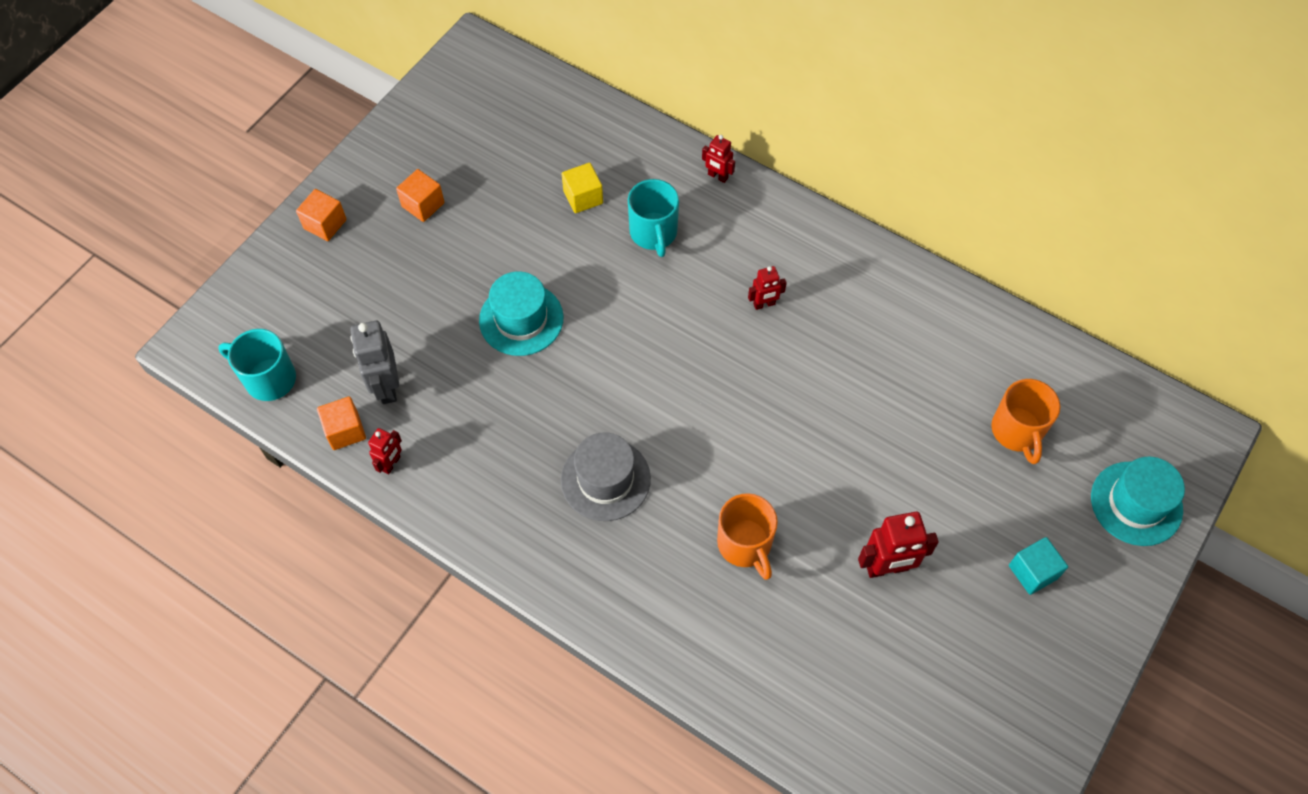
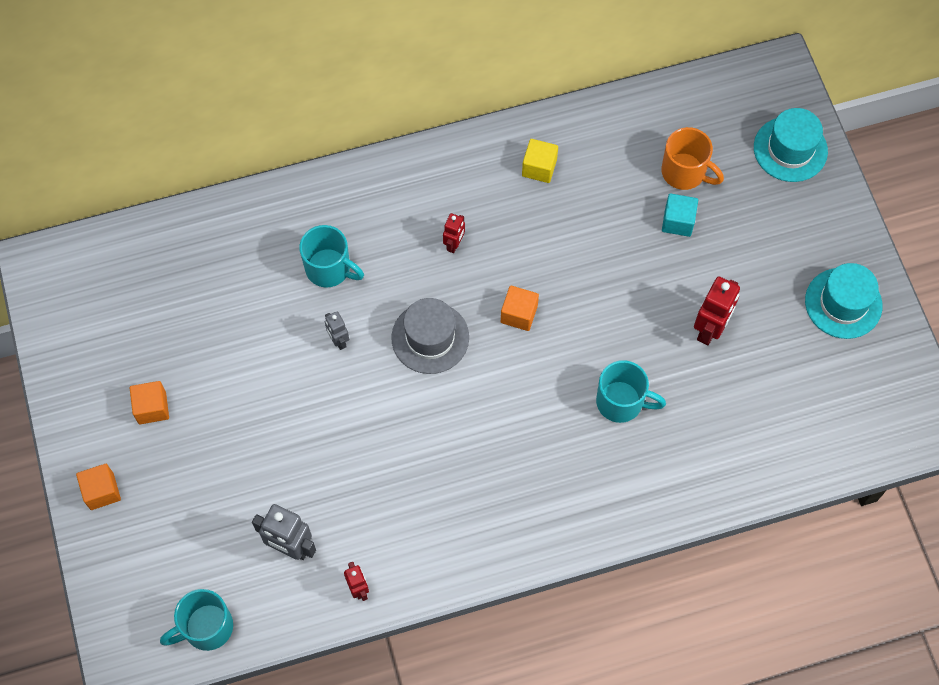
camera: 50 degrees left, 5 degrees up
(345, 431) = (302, 602): orange cube -> orange cube (519, 314)
(521, 319) = (318, 412): turquoise hat -> turquoise hat (843, 303)
(583, 197) = (253, 292): yellow cube -> yellow cube (539, 168)
(597, 286) = (338, 340): none -> grey robot
(605, 479) = (497, 453): grey hat -> grey hat (430, 338)
(717, 176) = (322, 189): red robot -> none
(745, 545) = (621, 402): orange mug -> turquoise mug
(1033, 572) = (784, 247): turquoise cube -> turquoise cube (678, 221)

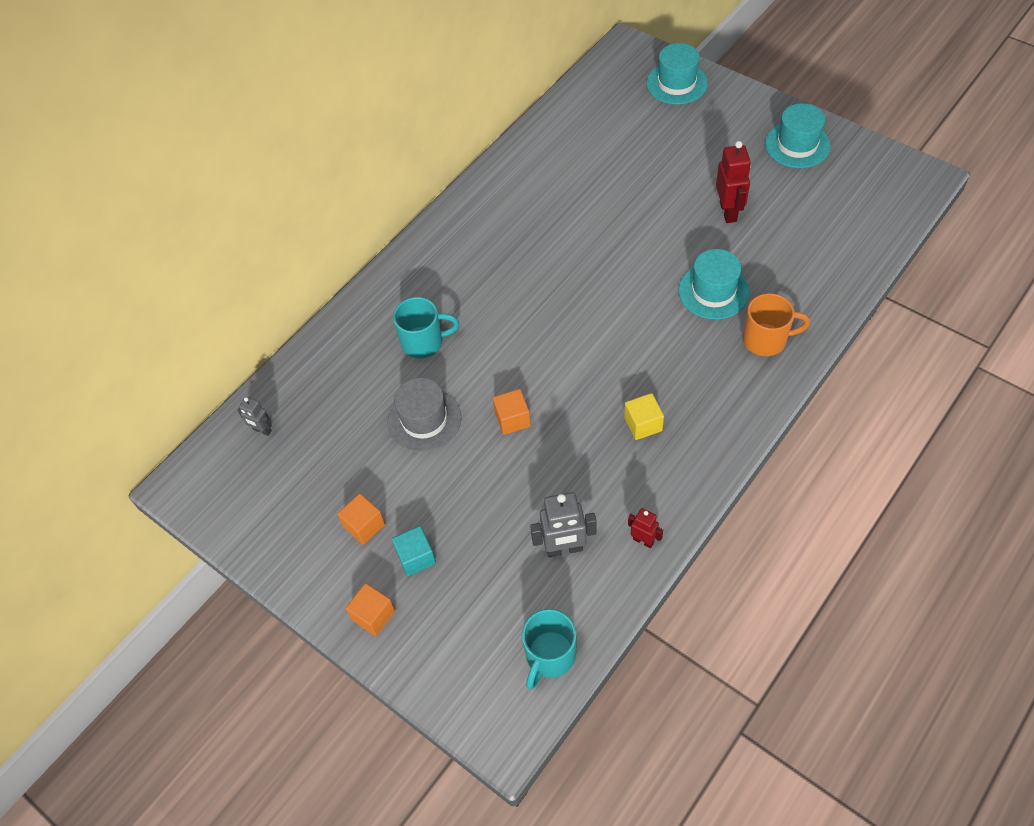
camera: 30 degrees left, 10 degrees down
(338, 340) = (473, 384): grey robot -> grey robot (262, 430)
(430, 338) = (540, 338): grey hat -> grey hat (424, 420)
(454, 244) = (503, 270): red robot -> none
(519, 314) = (590, 284): orange cube -> orange cube (512, 419)
(539, 168) = (520, 190): yellow cube -> yellow cube (643, 424)
(621, 402) = (713, 291): turquoise mug -> turquoise hat
(678, 221) = (645, 164): turquoise cube -> turquoise cube (416, 557)
(685, 172) = (622, 135): orange mug -> orange mug (766, 340)

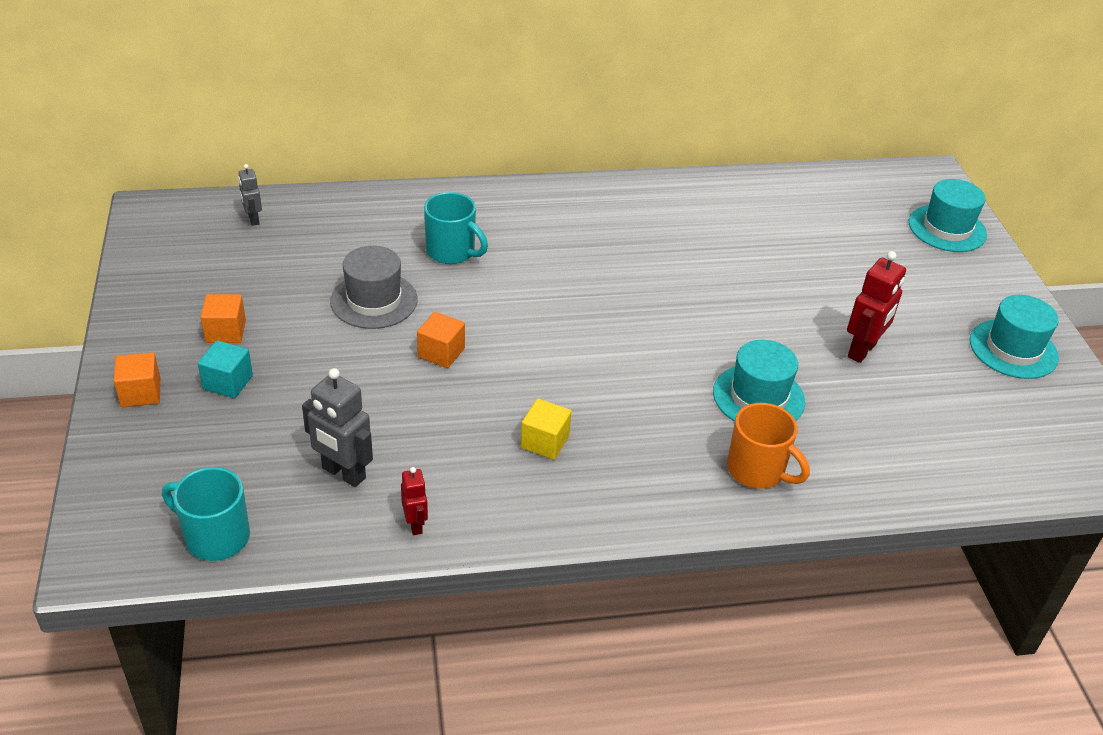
camera: 35 degrees right, 15 degrees down
(550, 656) = (215, 537): turquoise mug -> turquoise mug turned 45 degrees clockwise

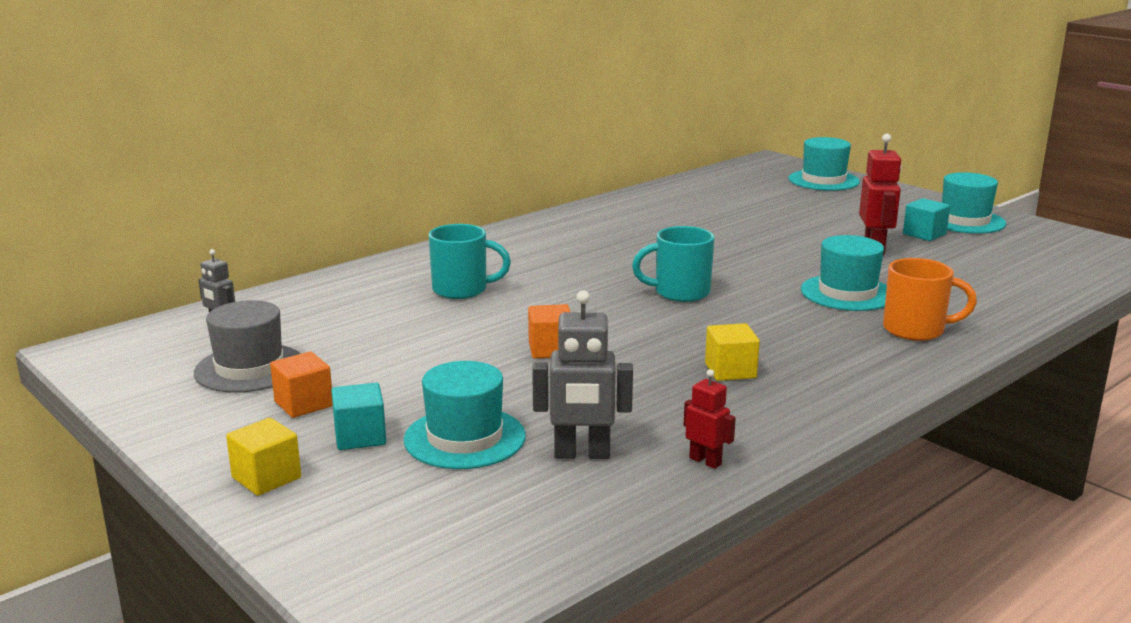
camera: 30 degrees left, 20 degrees down
(141, 393) = (266, 478): orange cube -> yellow cube
(215, 537) = (518, 549): turquoise mug -> turquoise mug (680, 292)
(288, 417) = (464, 438): none -> turquoise hat
(374, 300) = (433, 338): grey hat -> grey hat (249, 368)
(942, 351) = (924, 234): none -> turquoise cube

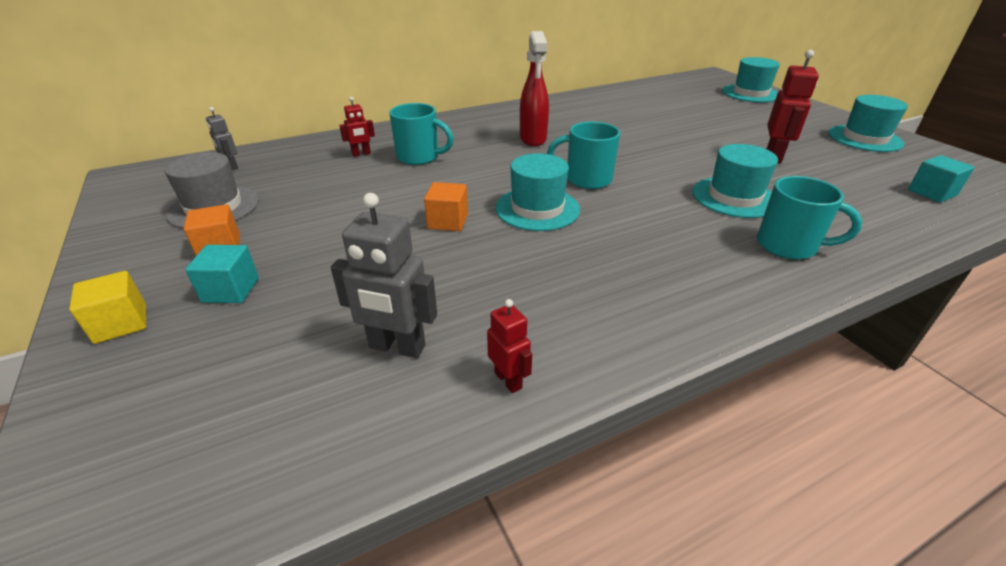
camera: 15 degrees right, 15 degrees up
(383, 294) = (361, 154): none -> red robot
(464, 438) = (311, 307): turquoise hat -> turquoise hat (537, 208)
(589, 256) = (533, 139): none -> red spray bottle
(730, 371) = (589, 267): yellow cube -> none
(916, 330) = (788, 246): orange mug -> turquoise mug
(924, 234) = (824, 147): turquoise cube -> turquoise cube (931, 193)

